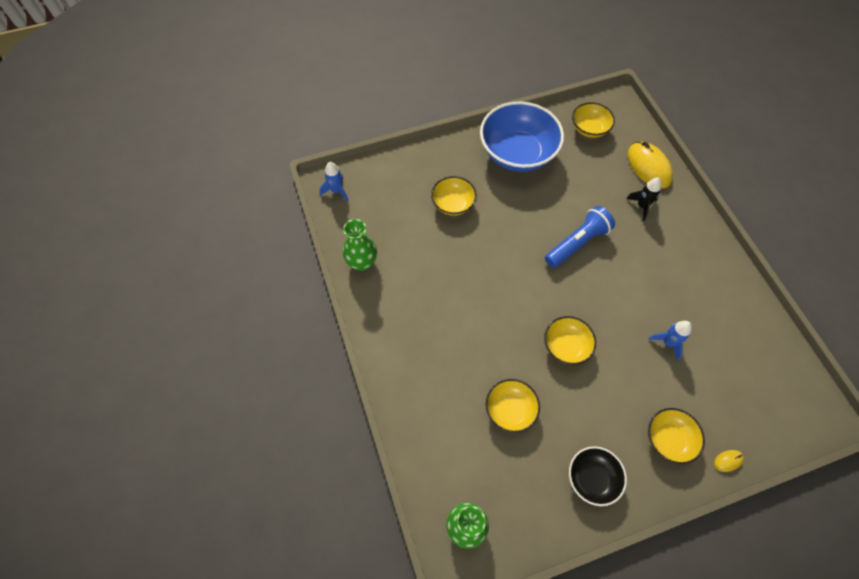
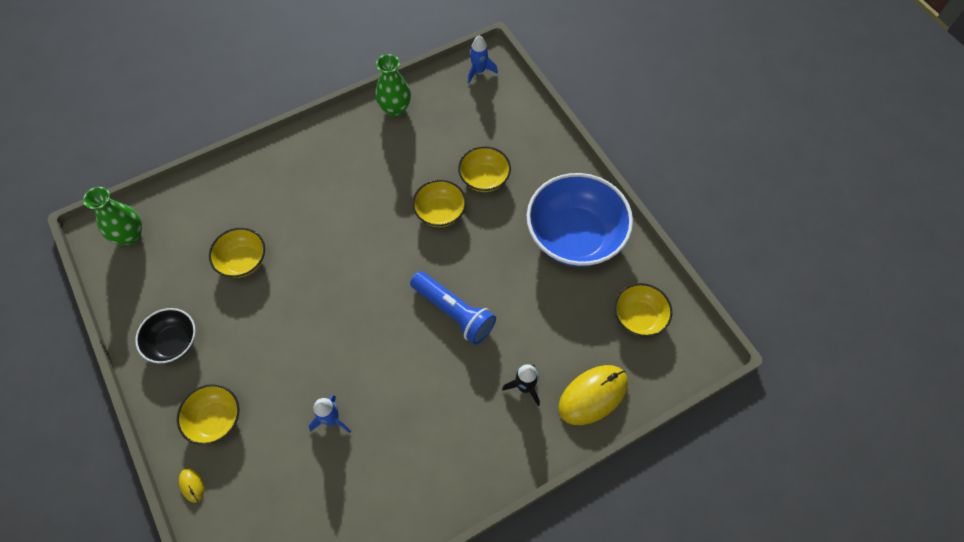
camera: 80 degrees right, 0 degrees up
(566, 346) = (317, 309): yellow bowl -> yellow bowl (440, 212)

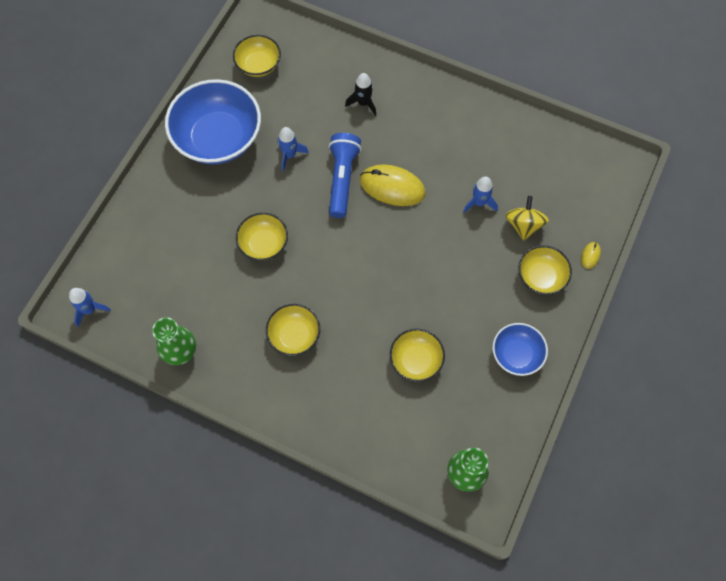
camera: 125 degrees left, 5 degrees up
(173, 342) = (516, 354): black bowl -> blue bowl
(275, 445) = (523, 225): none -> yellow spinning top
(484, 178) = (208, 232): yellow bowl -> yellow bowl (294, 335)
(513, 283) = (289, 155): none -> blue rocket
(593, 395) = (338, 62): yellow mouse -> yellow mouse (392, 187)

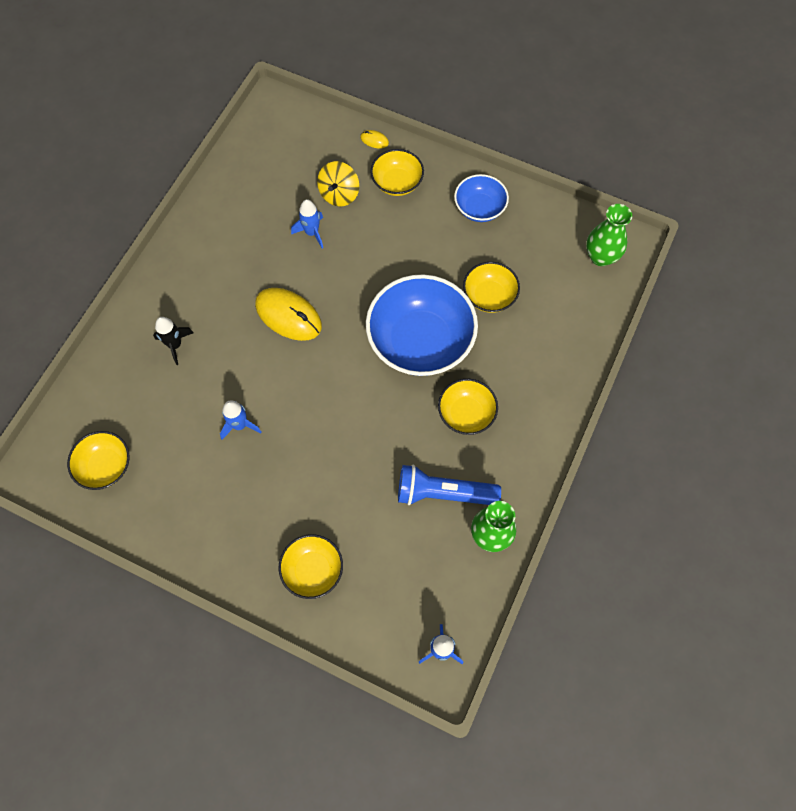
camera: 90 degrees left, 0 degrees up
(218, 138) = (209, 510): blue bowl -> blue bowl (420, 341)
(263, 244) = (355, 450): yellow bowl -> yellow bowl (313, 570)
(342, 179) = (275, 367): blue flashlight -> blue flashlight (443, 493)
(392, 187) = (288, 315): yellow mouse -> yellow mouse turned 75 degrees counterclockwise
(523, 225) = (339, 194): yellow spinning top -> yellow spinning top turned 75 degrees counterclockwise

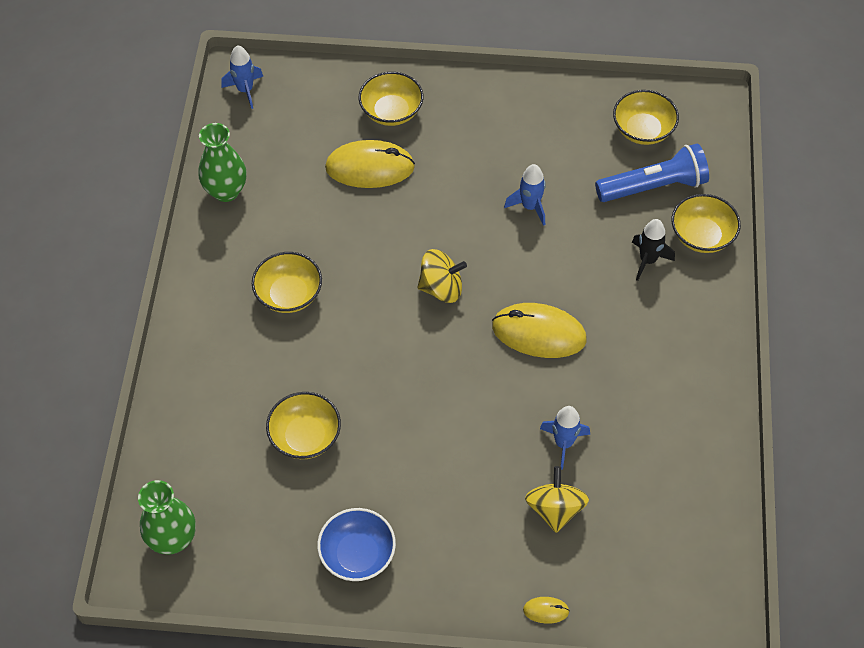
camera: 160 degrees right, 10 degrees down
(344, 377) = (441, 288): none -> yellow spinning top
(356, 514) = (370, 167): none -> yellow mouse
(397, 183) = (485, 554): yellow bowl -> yellow bowl (702, 236)
(420, 341) = (370, 355): blue bowl -> none
(443, 493) = (287, 212): blue flashlight -> blue flashlight (653, 186)

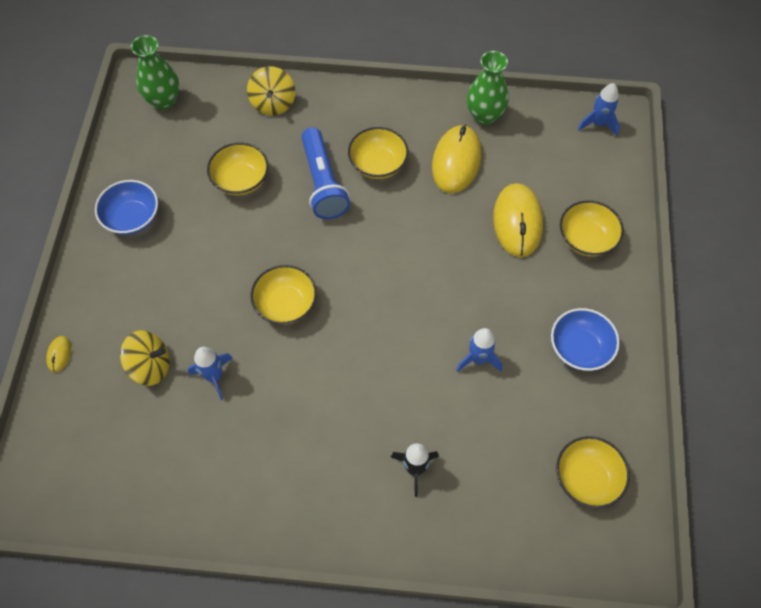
camera: 90 degrees right, 5 degrees up
(441, 288) = (383, 279): yellow spinning top -> yellow spinning top (273, 103)
(514, 126) = (579, 348): none -> blue bowl
(538, 333) = (331, 360): yellow mouse -> yellow mouse (456, 161)
(653, 186) = (510, 483): blue flashlight -> blue flashlight (323, 183)
(702, 236) = (447, 529): yellow bowl -> yellow bowl (286, 304)

